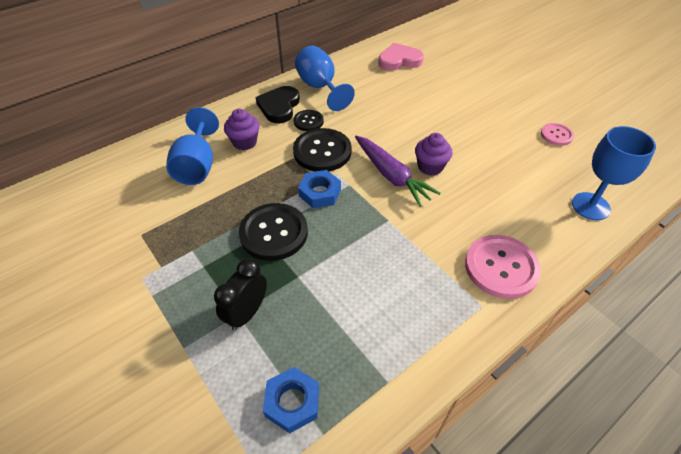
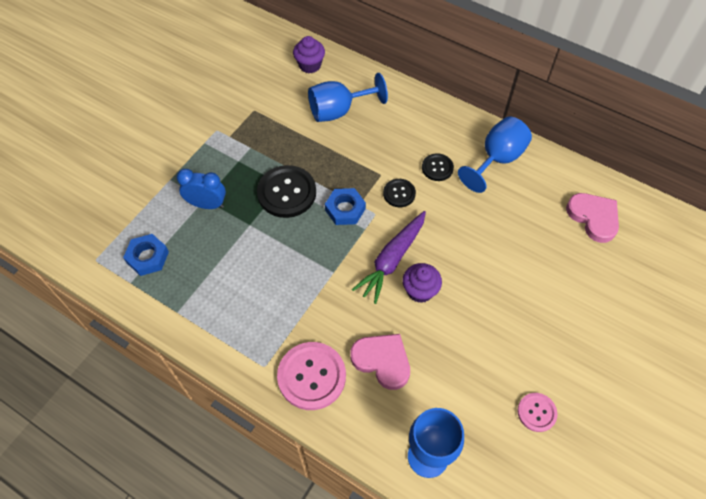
camera: 70 degrees right, 10 degrees up
(244, 142) = (383, 131): purple cupcake -> purple cupcake (310, 65)
(247, 313) = (207, 204): black clock -> blue clock
(279, 107) = (447, 137): black heart -> none
(322, 151) = (399, 193): black button -> black button, size x0.55
(494, 210) = (382, 361): none -> pink heart

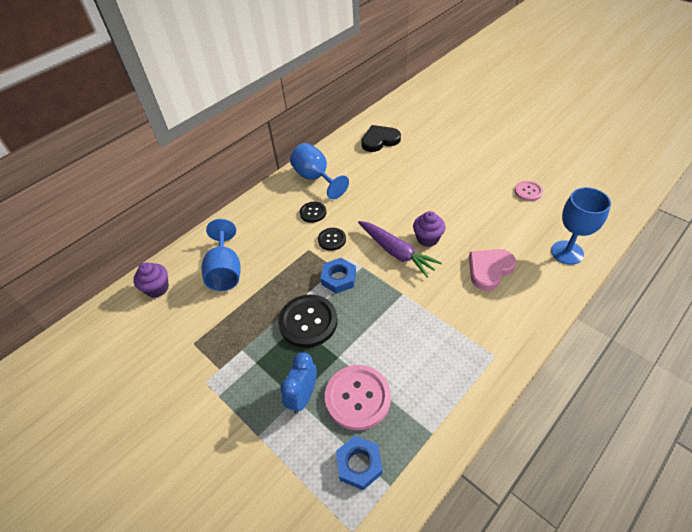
camera: 75 degrees left, 10 degrees down
(311, 376) = (504, 319): pink button -> pink button (357, 398)
(593, 217) = (379, 140): pink heart -> black heart

